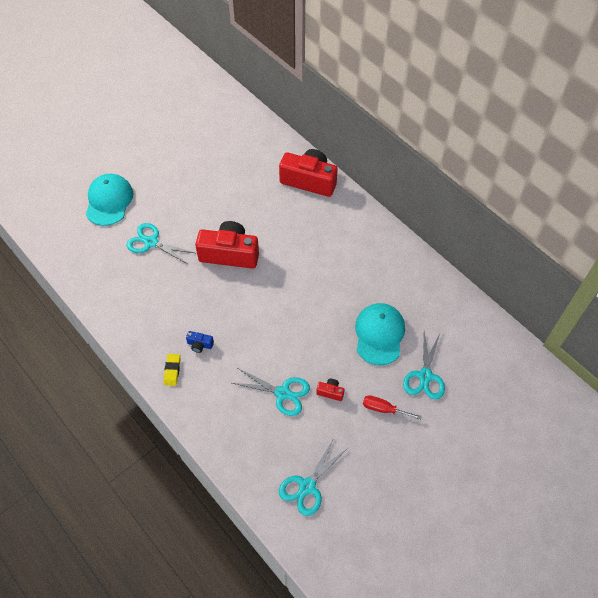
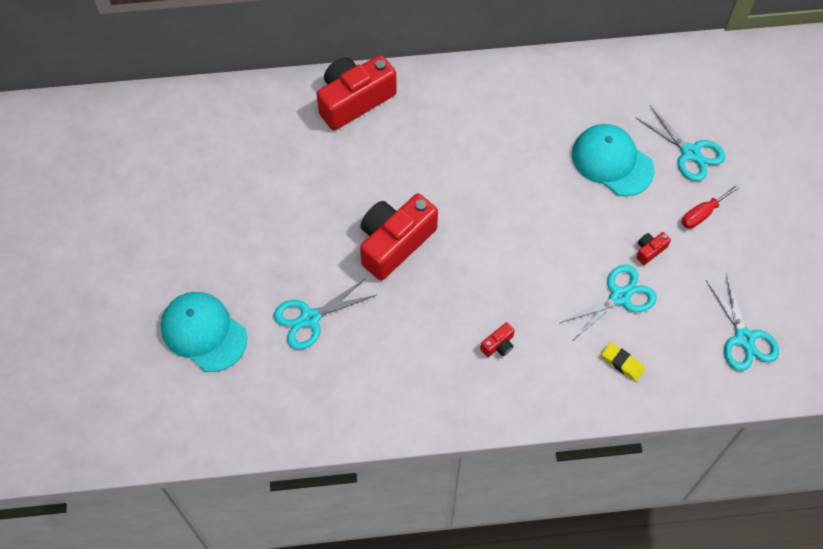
camera: 55 degrees left, 5 degrees up
(172, 370) = (512, 393): yellow eraser -> yellow eraser (622, 363)
(200, 345) = (498, 345): blue camera -> red camera

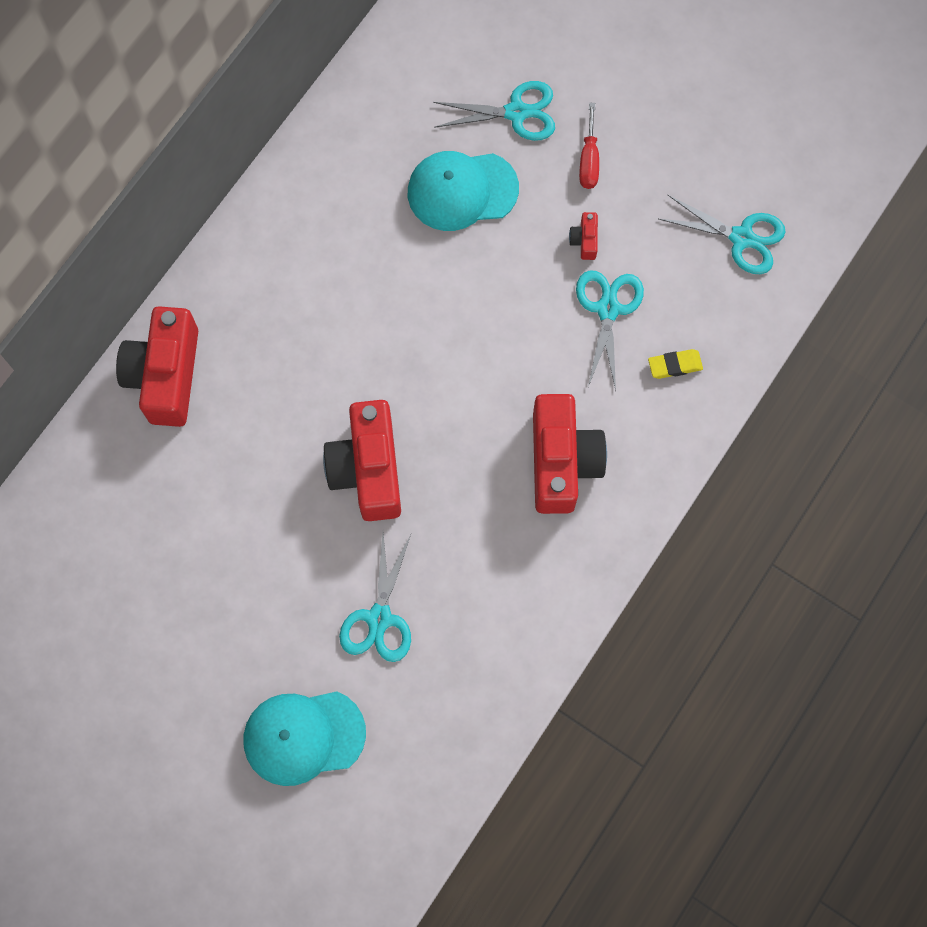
camera: 50 degrees left, 10 degrees up
(498, 345) = (562, 461): red camera -> red camera, size x2.45

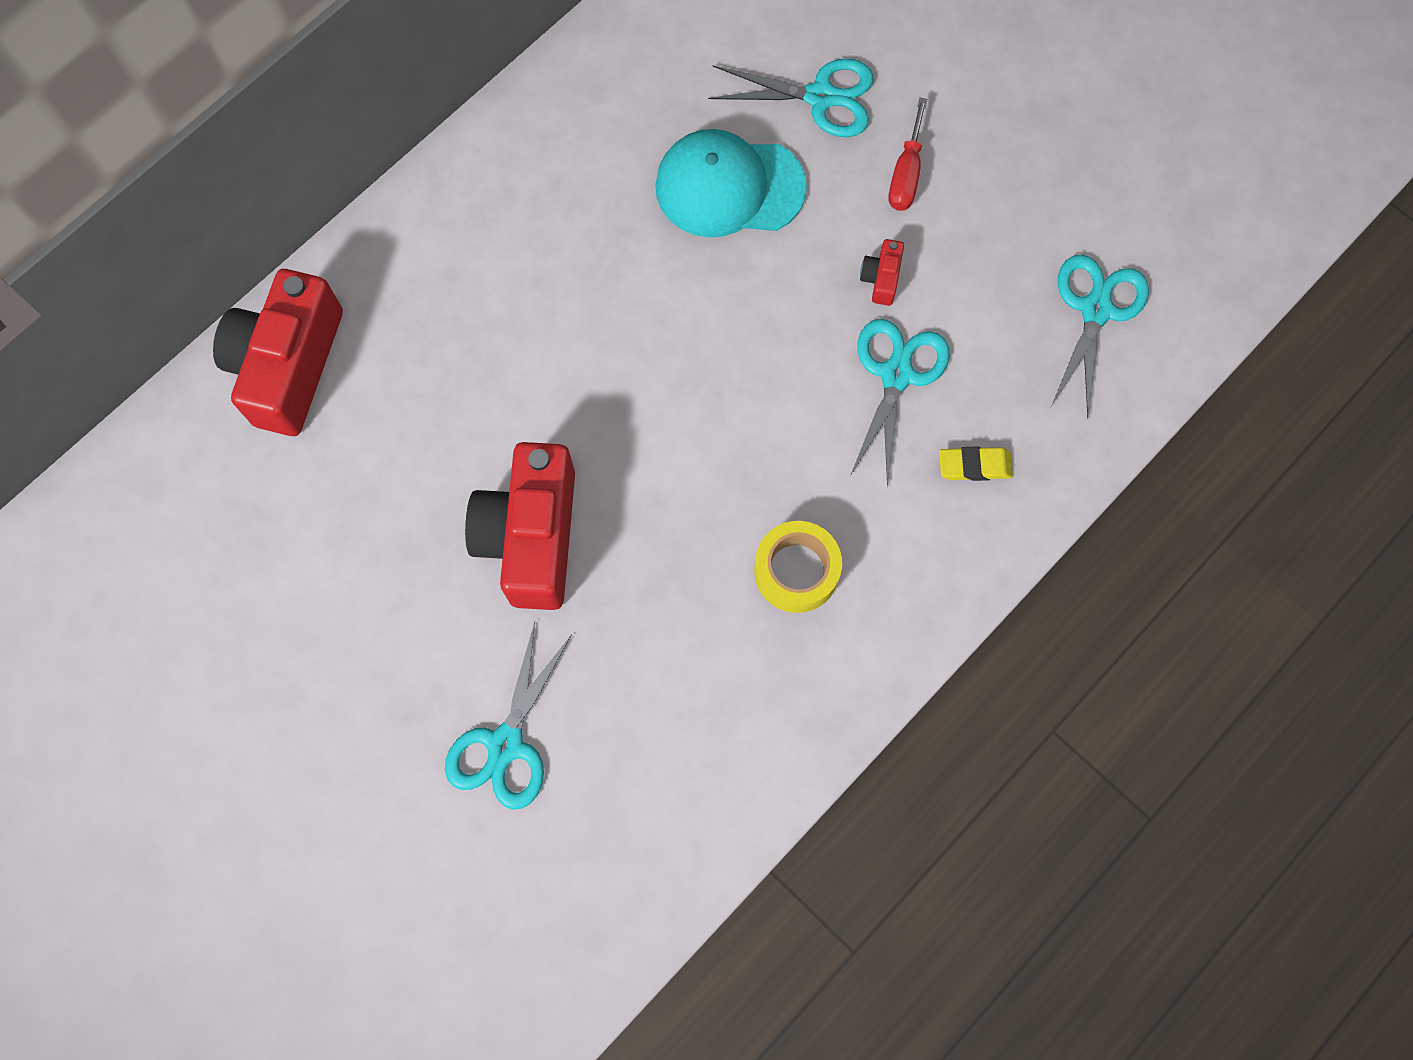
camera: 10 degrees right, 0 degrees up
(303, 736) = (368, 892): turquoise cap -> none
(562, 461) = (796, 571): red camera -> yellow tape
(742, 238) = (1095, 309): turquoise scissors -> turquoise scissors turned 105 degrees counterclockwise

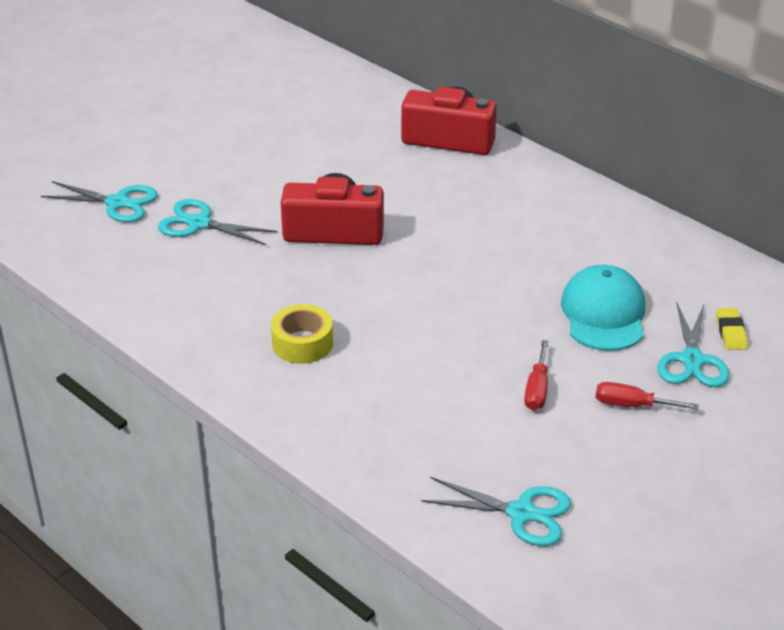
camera: 90 degrees right, 35 degrees down
(881, 278) = (537, 389): red camera -> red screwdriver
(896, 374) = (456, 395): turquoise scissors -> turquoise scissors (118, 203)
(974, 466) = (381, 435): yellow eraser -> yellow eraser (730, 332)

